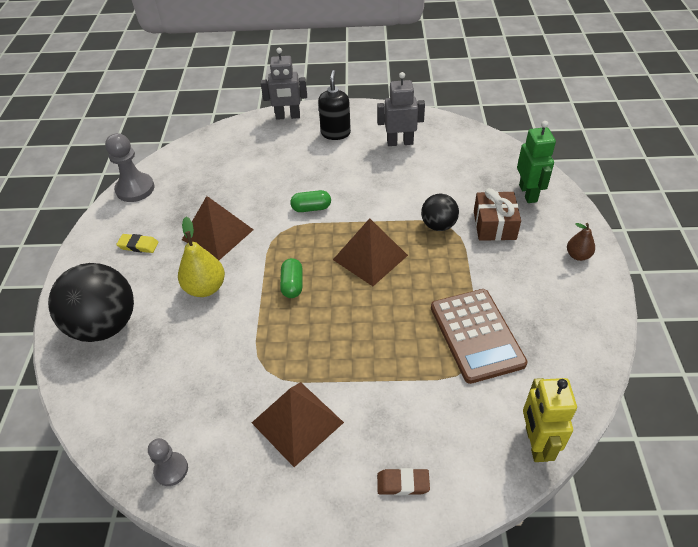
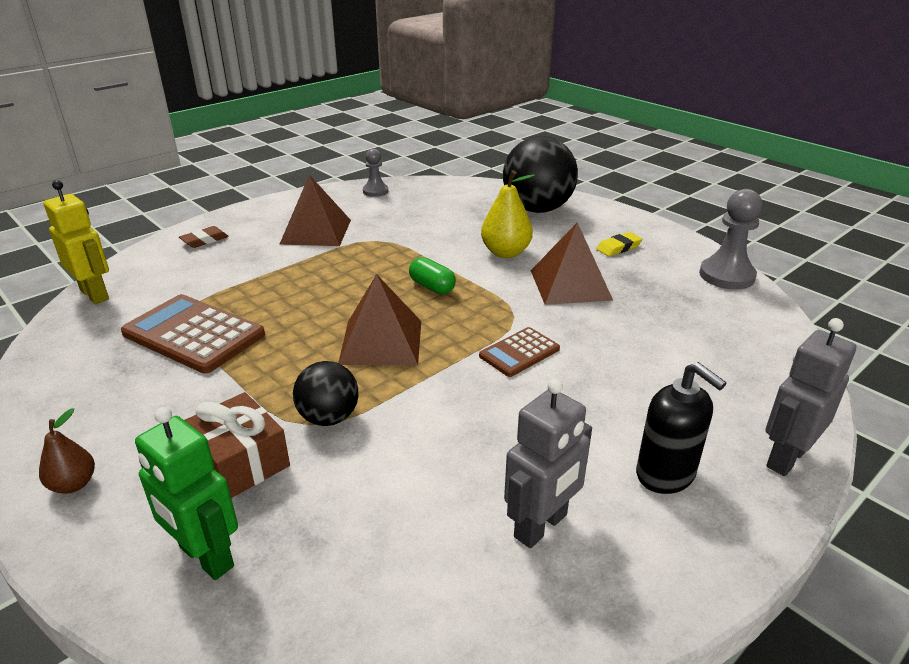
camera: 135 degrees right, 15 degrees down
(311, 208) = (519, 352): green capsule -> brown calculator

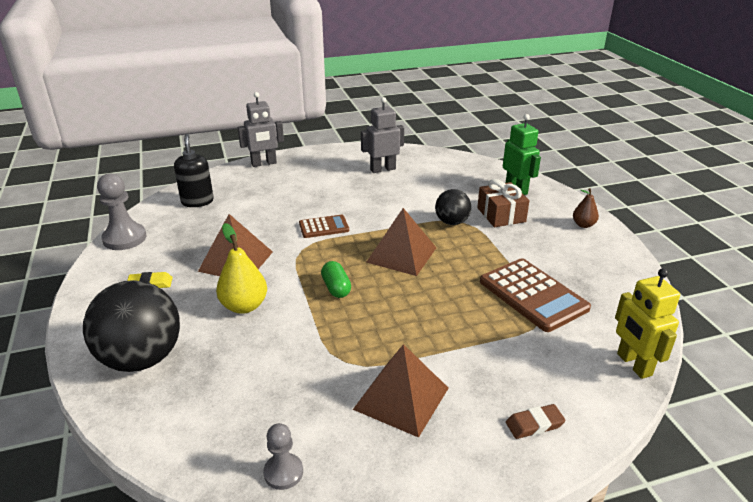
camera: 155 degrees left, 0 degrees up
(665, 474) = (318, 170): black soap dispenser -> black soap dispenser (197, 201)

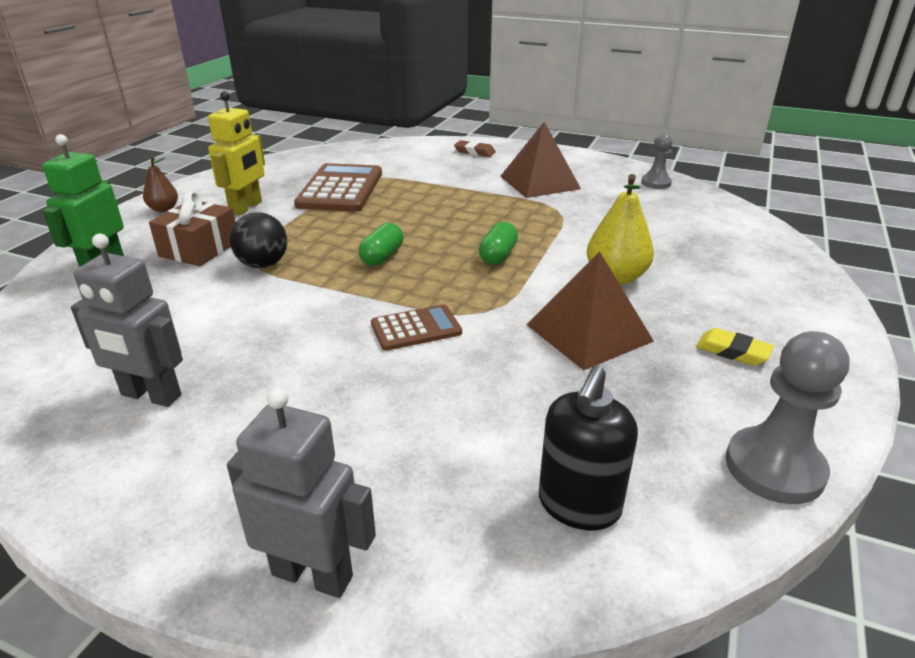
camera: 140 degrees left, 0 degrees up
(142, 358) = (755, 273): black ball -> none
(324, 227) = (416, 328): brown calculator -> brown calculator turned 135 degrees clockwise
(402, 254) = (382, 257): brown pyramid -> green capsule
(633, 364) = (366, 147): yellow robot -> yellow robot (246, 207)

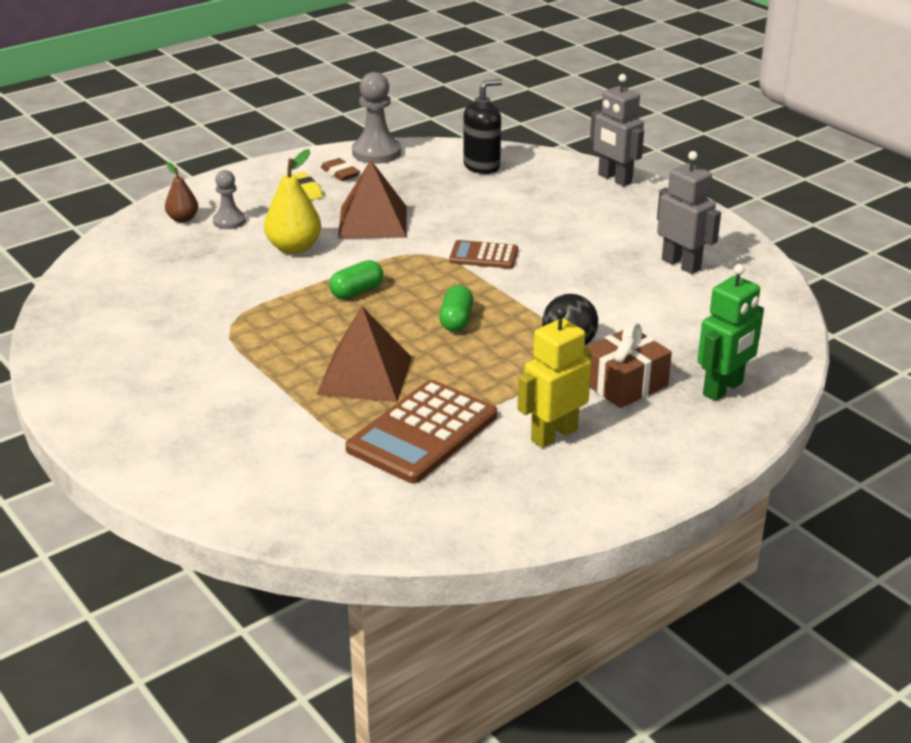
camera: 150 degrees left, 0 degrees up
(164, 209) = (655, 465): brown pear -> brown pear (183, 219)
(382, 257) = (456, 321): green capsule -> green capsule turned 45 degrees counterclockwise
(474, 152) = (175, 455): brown eraser -> brown eraser (340, 173)
(539, 182) = (187, 367): brown pyramid -> brown pyramid (365, 375)
(656, 183) = (73, 325): grey pawn -> grey pawn (229, 221)

